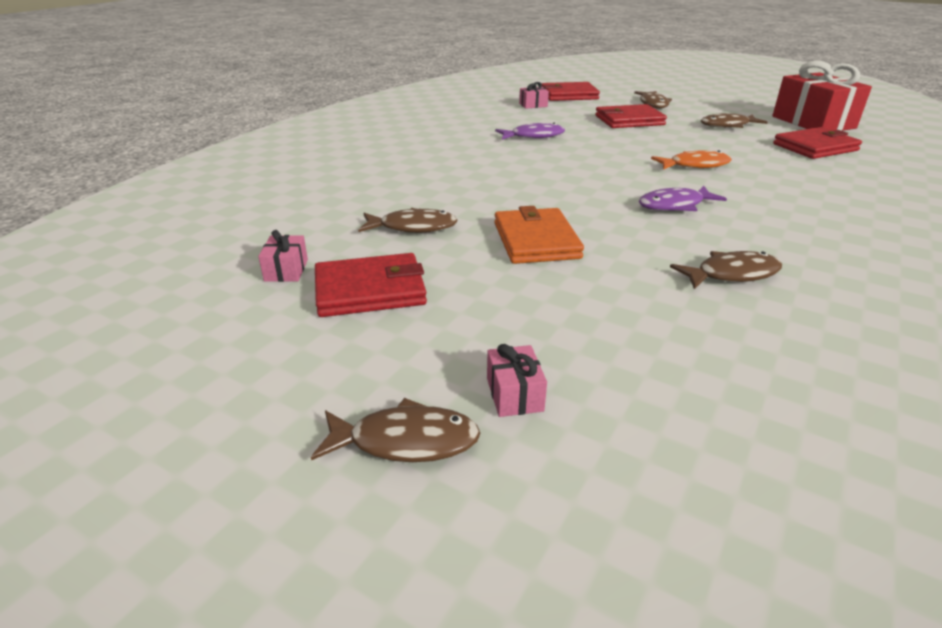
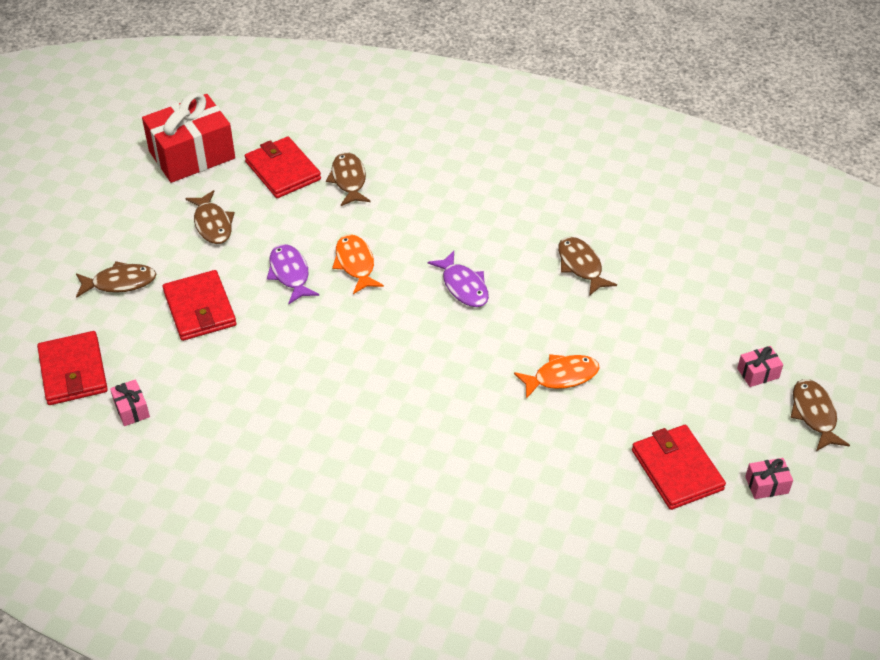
camera: 100 degrees left, 15 degrees up
(286, 270) = (668, 535): pink gift -> pink gift (766, 485)
(413, 227) = (562, 466): brown fish -> brown fish (348, 180)
(533, 136) = (278, 398): purple fish -> purple fish (290, 274)
(536, 240) = (561, 377): orange wallet -> orange fish

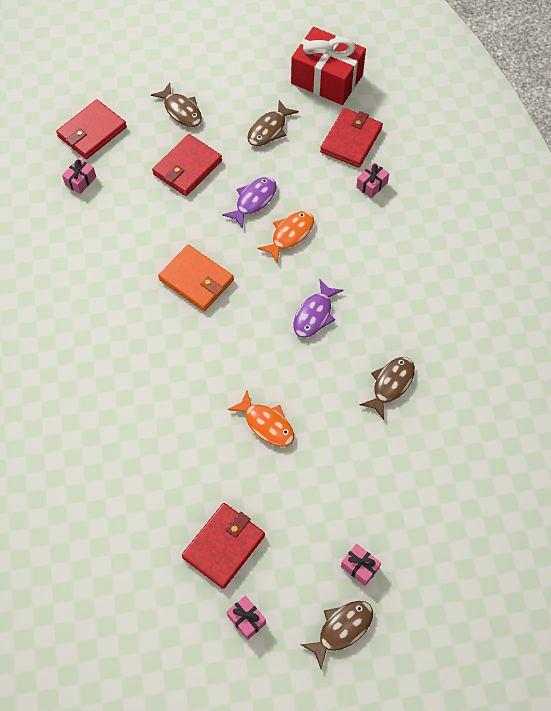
camera: 60 degrees right, 15 degrees up
(348, 180) = (372, 185): brown fish -> pink gift
(349, 361) = (196, 280): none -> orange wallet

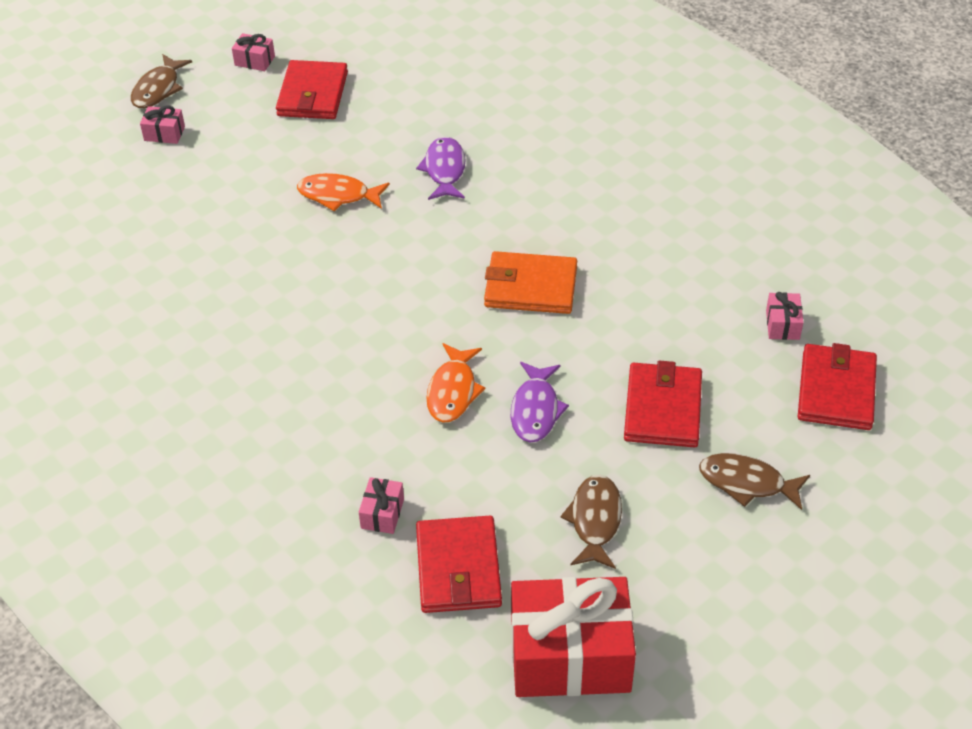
camera: 150 degrees right, 15 degrees down
(314, 315) = (355, 317): purple fish -> purple fish (444, 170)
(391, 384) = (215, 289): brown fish -> none

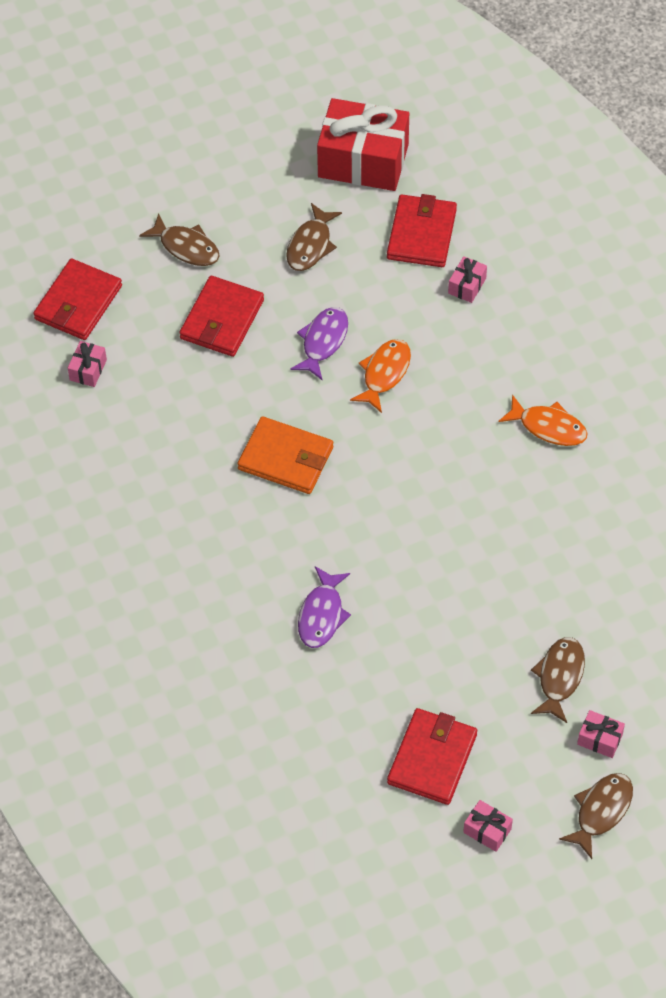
camera: 165 degrees left, 10 degrees up
(207, 168) = (559, 677): none -> brown fish
(338, 195) = (435, 608): orange fish -> orange fish (548, 427)

